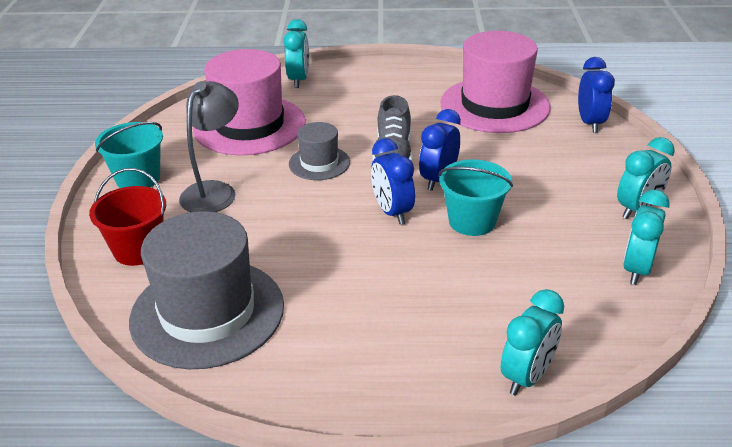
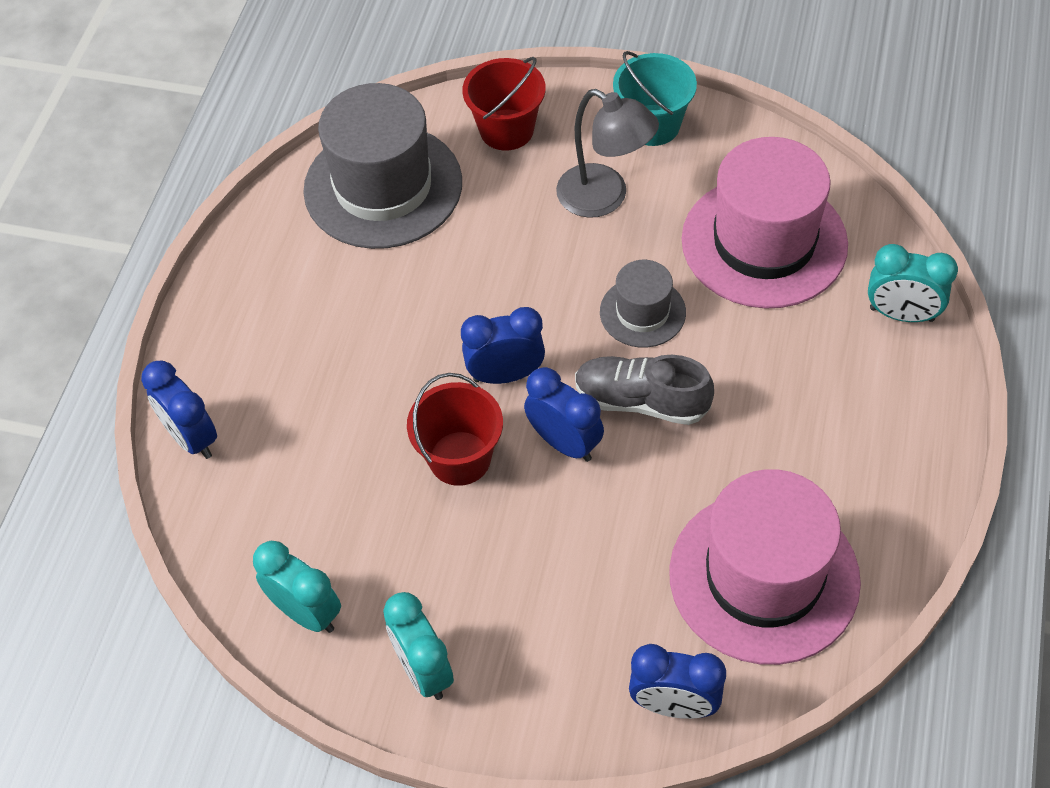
camera: 105 degrees right, 20 degrees up
(472, 221) = (460, 458): turquoise bucket -> red bucket
(527, 376) = (192, 438): turquoise clock -> blue clock

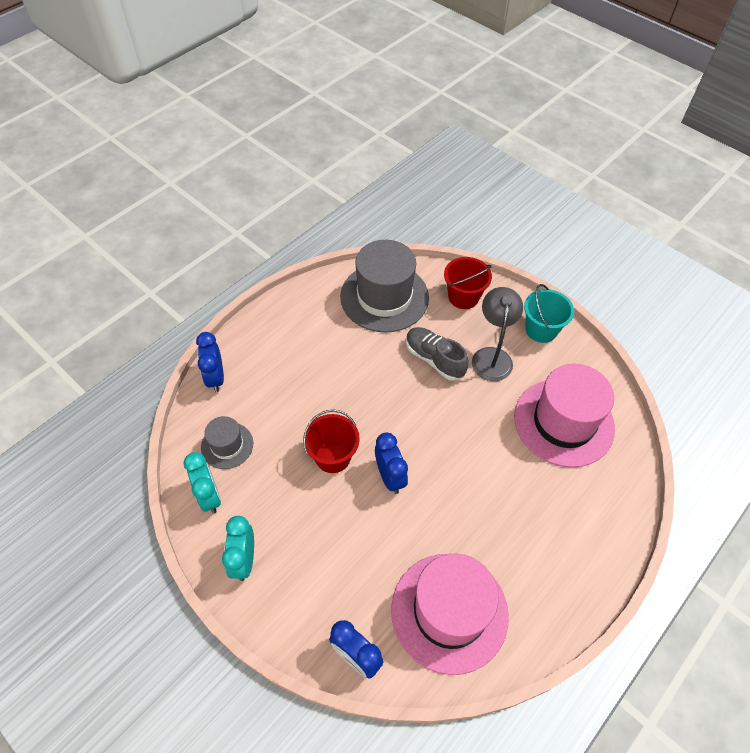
camera: 25 degrees right, 0 degrees up
(505, 375) = (383, 424): blue clock -> none
(604, 198) = (492, 356): grey lamp -> grey lamp turned 150 degrees counterclockwise
(641, 401) = (444, 476): grey shoe -> grey shoe (434, 359)
(642, 312) = (474, 427): grey hat -> grey hat (227, 445)
(901, 314) = (618, 503): turquoise clock -> none

